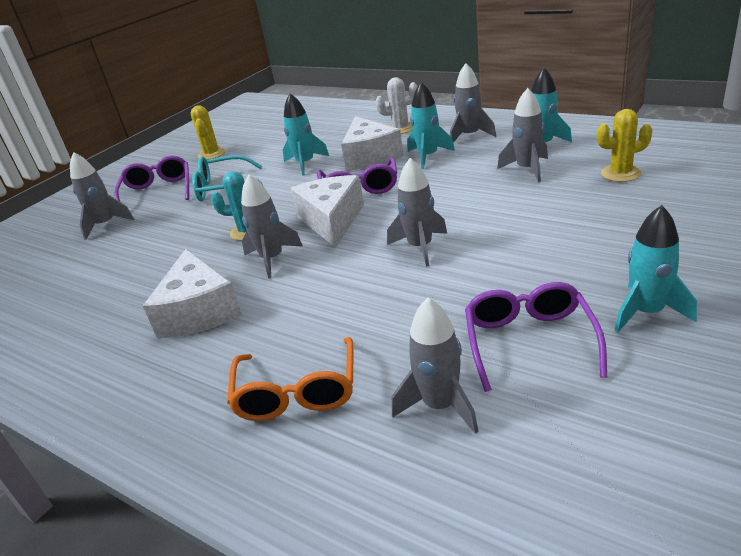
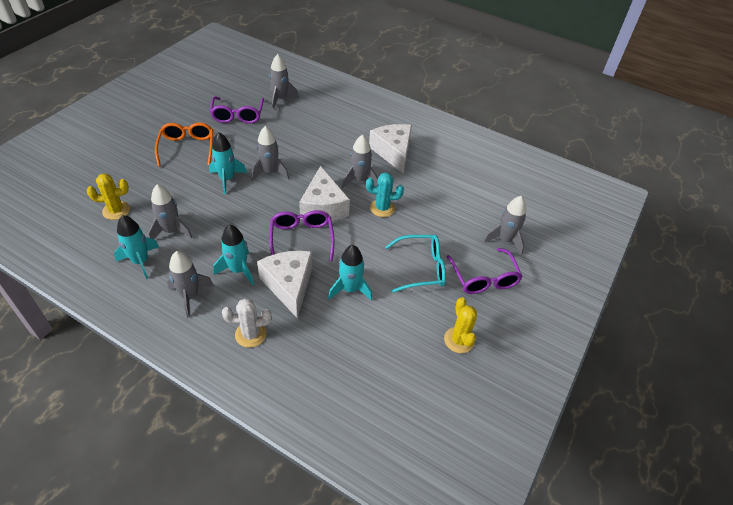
camera: 170 degrees right, 15 degrees up
(297, 393) = (335, 110): orange glasses -> orange glasses (187, 148)
(646, 312) = (184, 120): turquoise rocket -> turquoise rocket (227, 179)

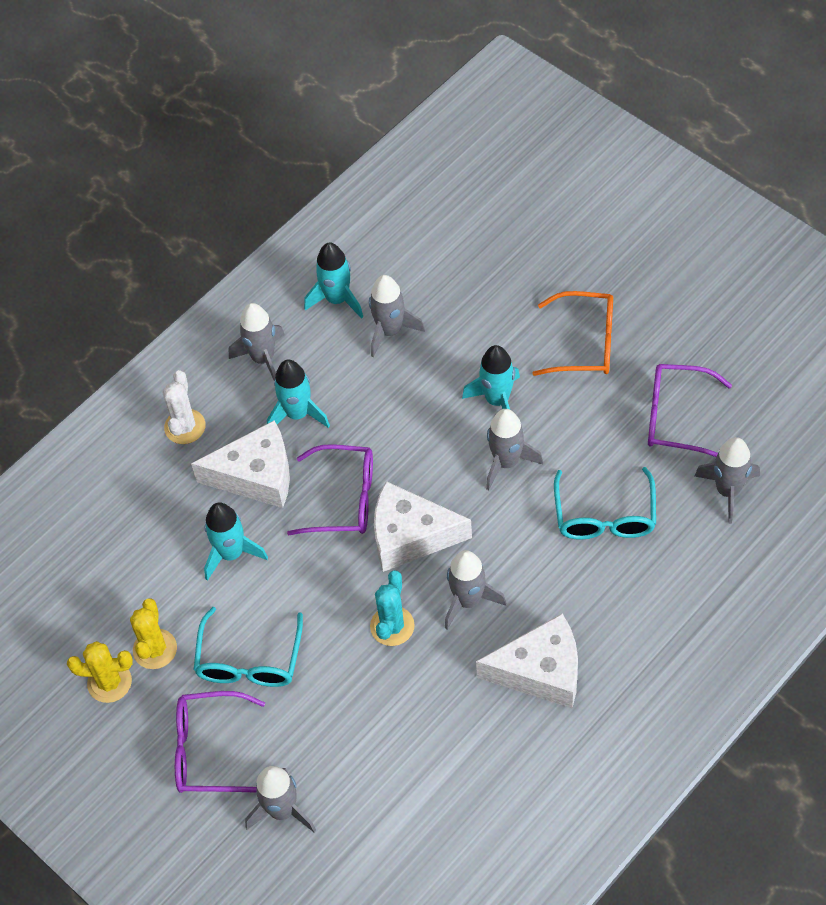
camera: 110 degrees right, 10 degrees up
(116, 210) = (444, 262): yellow cactus -> yellow cactus (155, 649)
(300, 136) = (605, 516): none -> turquoise glasses

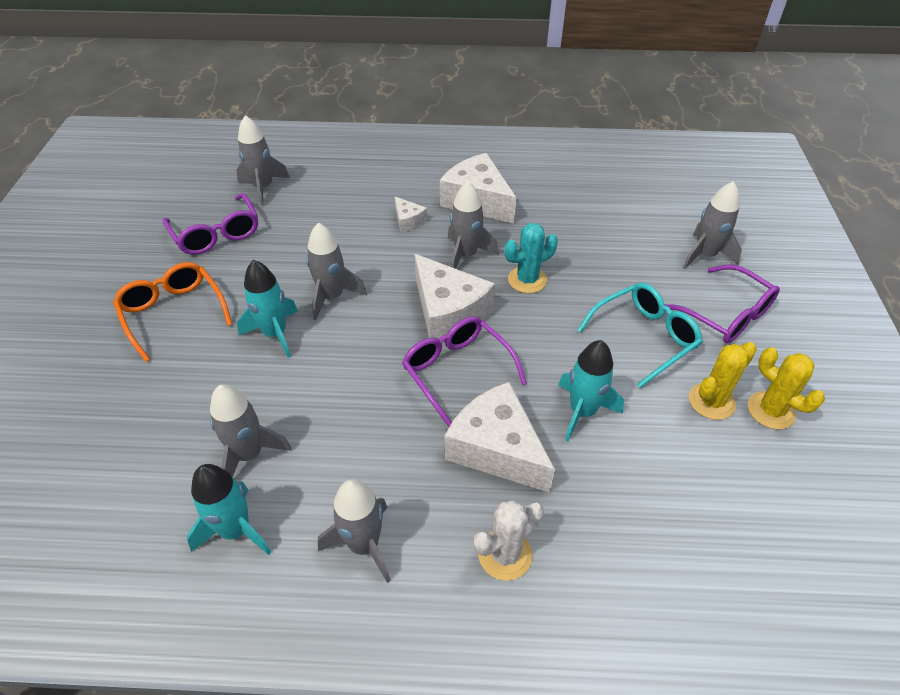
camera: 135 degrees left, 10 degrees down
(297, 414) = (404, 464): turquoise rocket -> none
(562, 586) = (408, 220): none -> white cheese
(605, 516) = (334, 228): turquoise glasses -> none

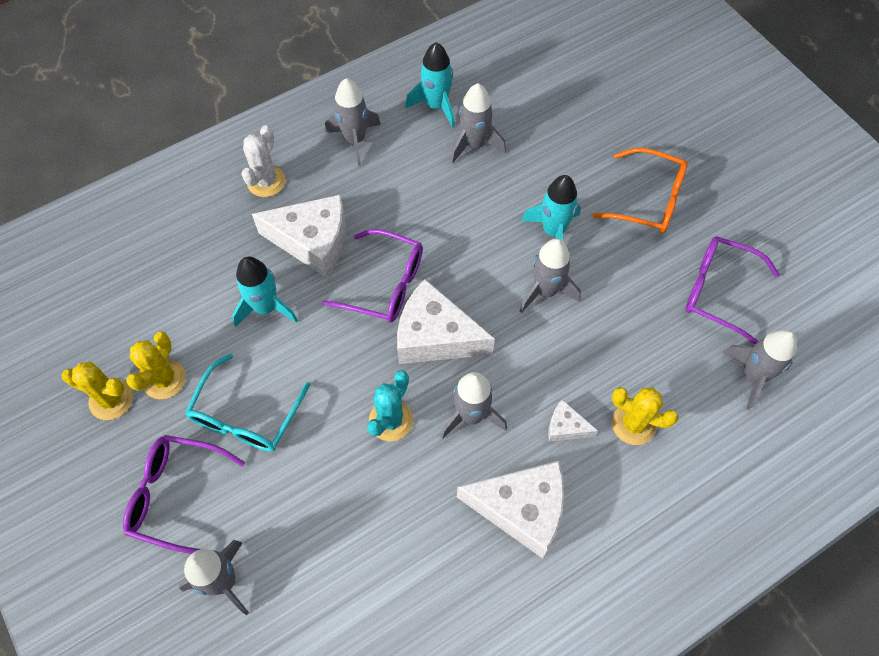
camera: 145 degrees right, 15 degrees up
(364, 202) = (633, 424): none -> yellow cactus

